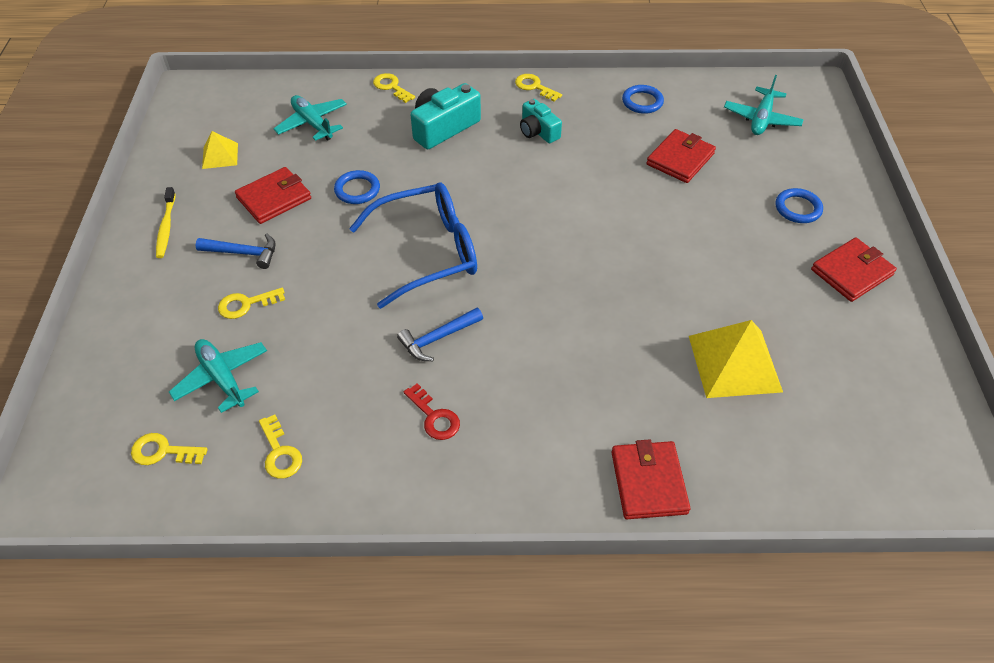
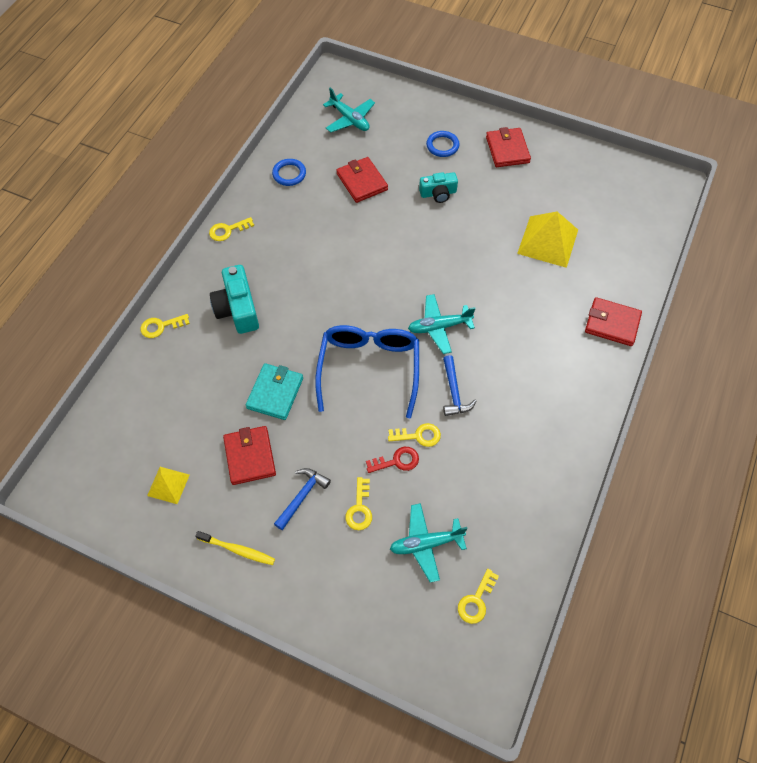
camera: 65 degrees left, 10 degrees up
(280, 453) = (509, 522): yellow key -> yellow key (418, 436)
(312, 124) = (171, 400): turquoise plane -> turquoise plane (439, 327)
(357, 190) = (275, 393): blue ring -> turquoise wallet
(434, 417) = (519, 418): red key -> red key (397, 461)
(538, 131) = (281, 250): turquoise camera -> turquoise camera (438, 193)

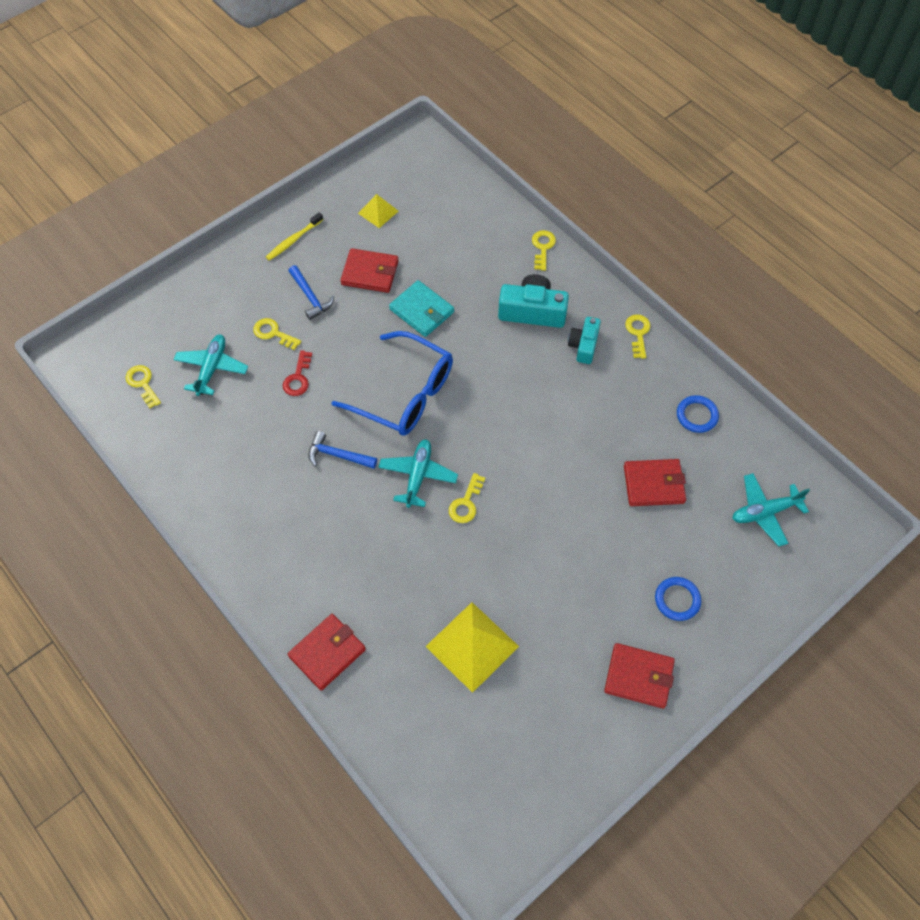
camera: 115 degrees right, 0 degrees up
(418, 436) = (311, 405): yellow key -> yellow key (466, 503)
(438, 193) = (600, 558): turquoise camera -> turquoise camera (584, 345)

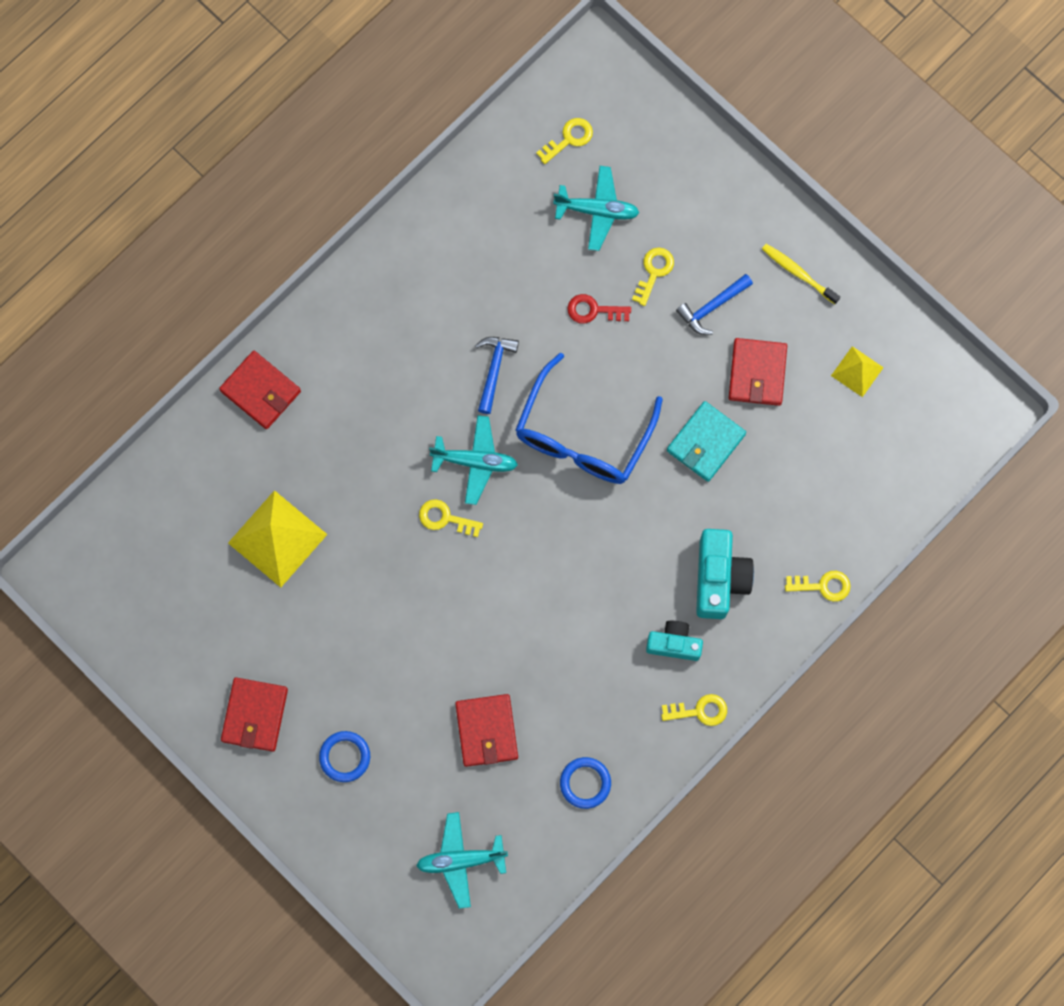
camera: 85 degrees right, 15 degrees up
(765, 512) = (461, 860): turquoise plane -> turquoise plane turned 75 degrees counterclockwise

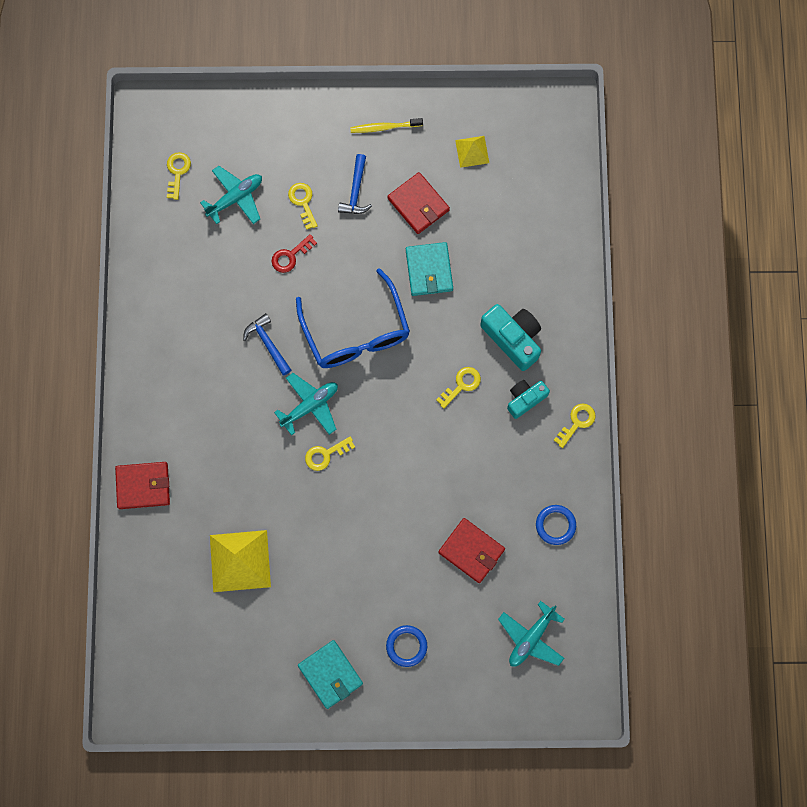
camera: 45 degrees left, 0 degrees up
(254, 715) = (330, 674): red wallet -> turquoise wallet
(823, 586) = (573, 287): yellow key -> yellow key (461, 385)

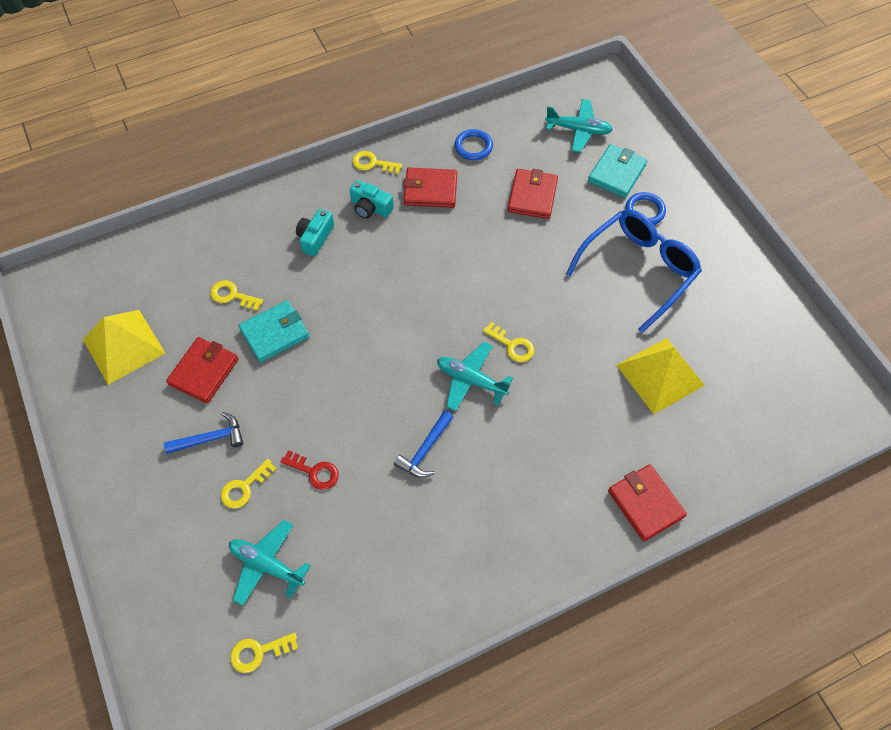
camera: 115 degrees left, 15 degrees down
(330, 674) = (708, 257): turquoise wallet -> turquoise wallet (616, 173)
(356, 332) = (372, 371): blue glasses -> blue glasses (638, 270)
(384, 127) = (121, 442): yellow toothbrush -> none
(461, 385) = (382, 260): yellow key -> yellow key (232, 295)
(472, 151) = (123, 346): yellow pyramid -> yellow pyramid, size x1.82
(513, 338) = (315, 238): turquoise camera -> turquoise camera, size x0.64
(521, 461) = (430, 190): none -> red wallet

